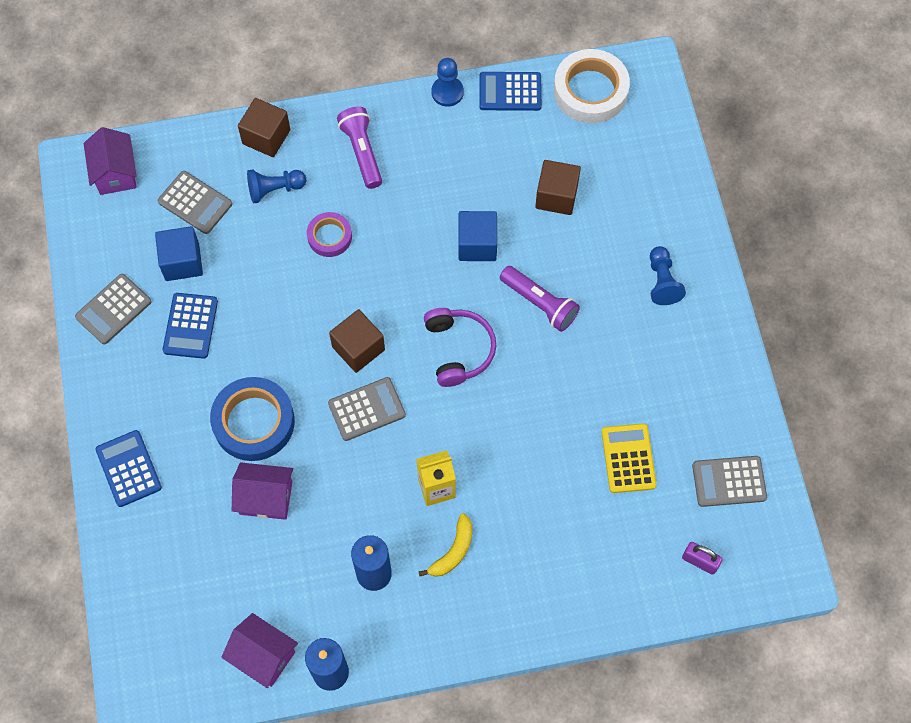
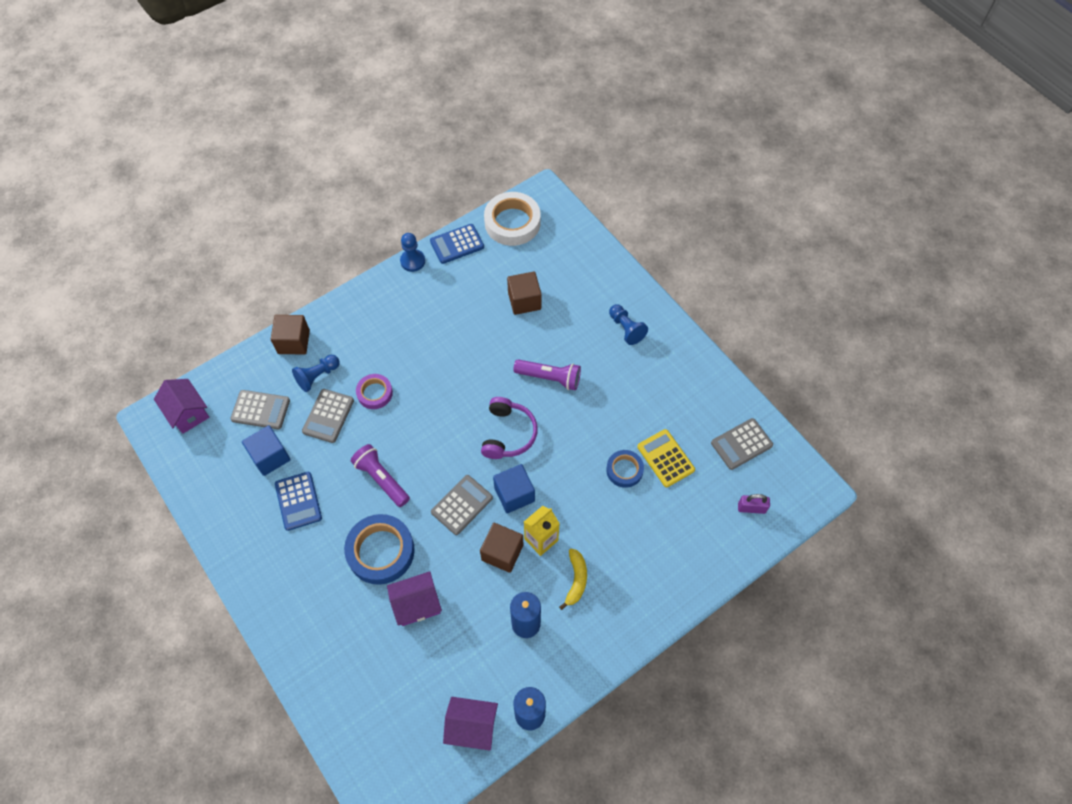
camera: 25 degrees left, 5 degrees down
(113, 309) = (231, 514): grey calculator -> grey calculator (328, 416)
(129, 468) = (298, 630): blue calculator -> none
(358, 348) = (434, 463): brown cube -> brown cube (502, 552)
(362, 152) = (370, 325): purple flashlight -> purple flashlight (381, 479)
(458, 350) = (508, 434): purple headphones -> purple headphones turned 45 degrees clockwise
(477, 244) = (485, 355): blue cube -> blue cube (514, 494)
(572, 451) = (624, 470): none -> blue tape

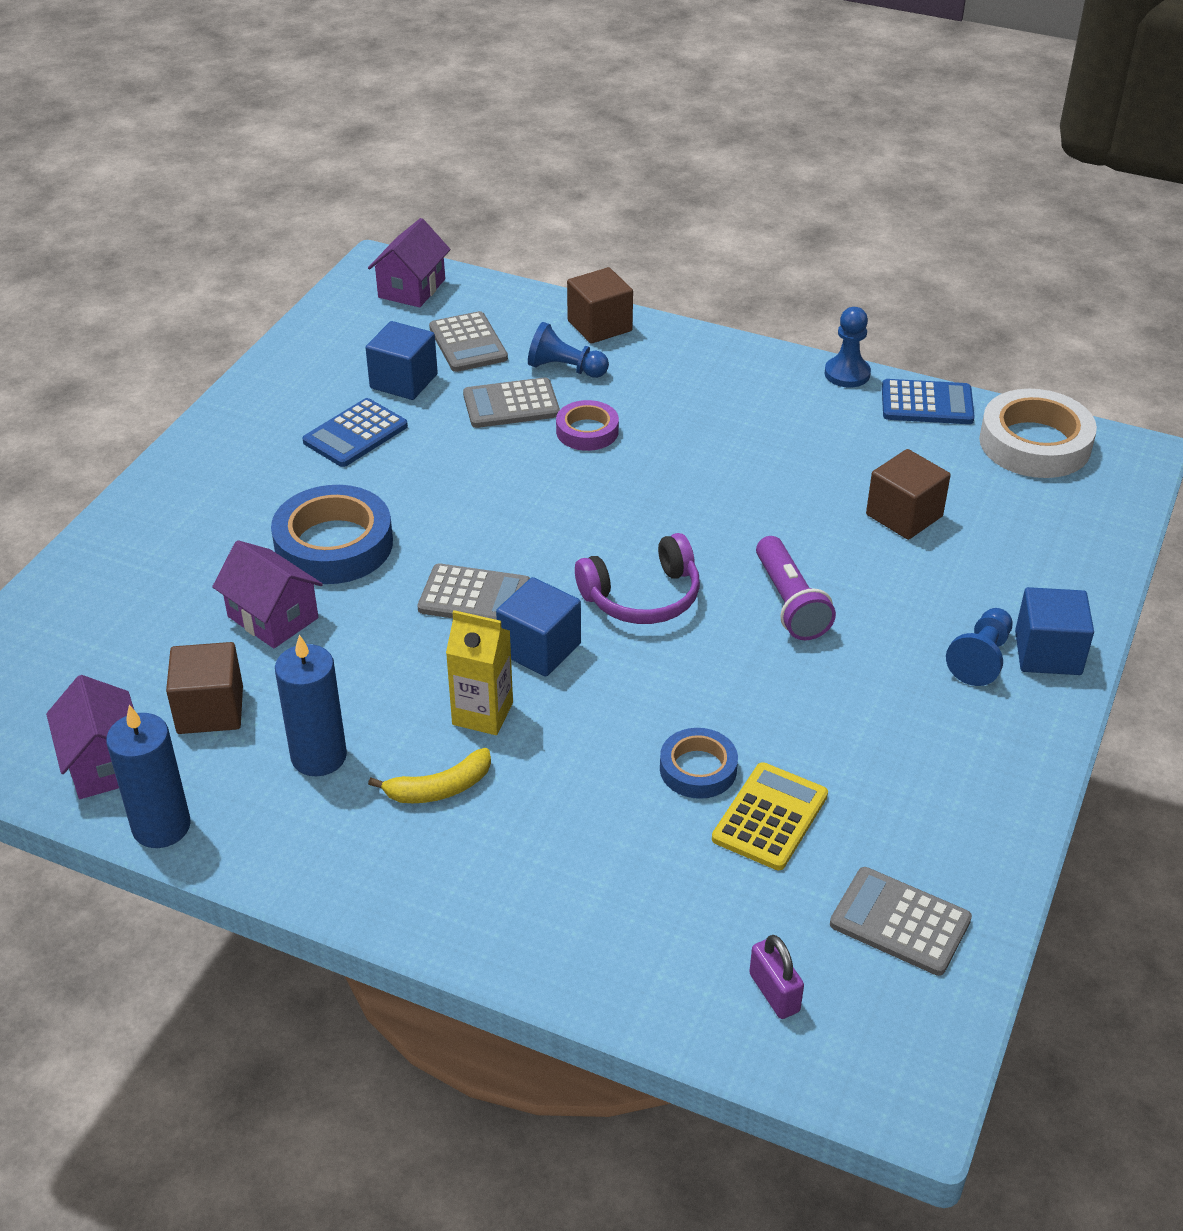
camera: 60 degrees right, 20 degrees down
(381, 479) = (452, 496): purple flashlight -> none
(457, 244) = (927, 403): blue calculator -> blue calculator turned 150 degrees clockwise
(502, 552) = (425, 676): brown cube -> brown cube (210, 710)
(637, 303) = (1048, 653): none -> blue cube

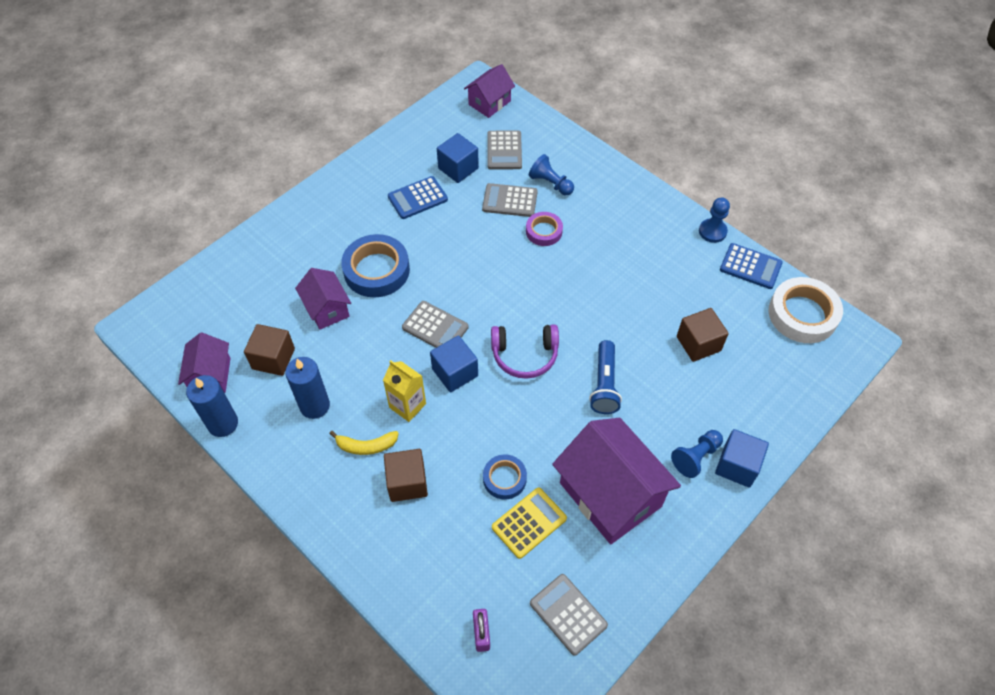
camera: 20 degrees right, 15 degrees up
(599, 326) = (583, 157): brown cube -> brown cube (407, 482)
(789, 602) = (604, 384): purple flashlight -> blue flashlight
(878, 743) = (610, 494): none -> purple house

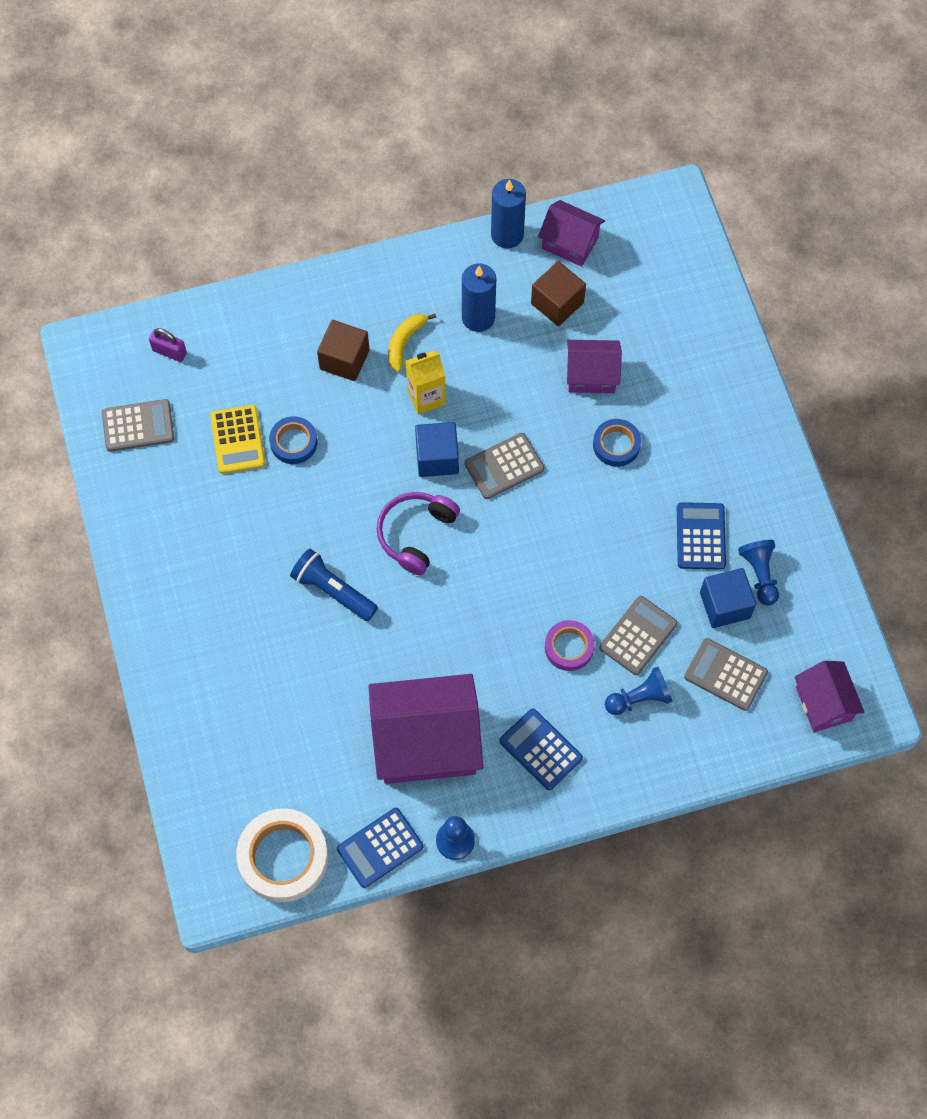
camera: 120 degrees right, 10 degrees up
(376, 270) = (616, 445): blue tape -> blue tape, size x0.57
(610, 494) = (217, 524): purple house -> purple house (426, 742)
(621, 216) = (540, 749): none -> blue calculator
(696, 457) = (201, 626): blue pawn -> blue pawn (759, 574)
(698, 343) = (319, 717): brown cube -> none
(737, 466) = (166, 658): blue cube -> none

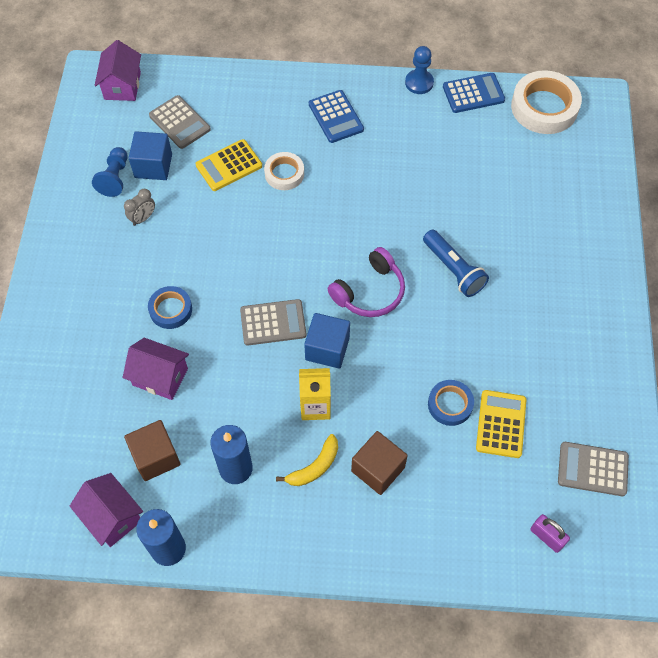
camera: 160 degrees left, 5 degrees down
(426, 742) = (417, 145): purple house -> none
(569, 647) = (284, 174): purple tape -> white tape
(638, 636) = (229, 166): grey calculator -> yellow calculator
(639, 698) = (249, 126): blue pawn -> none
(700, 536) = (143, 218): blue calculator -> grey clock

